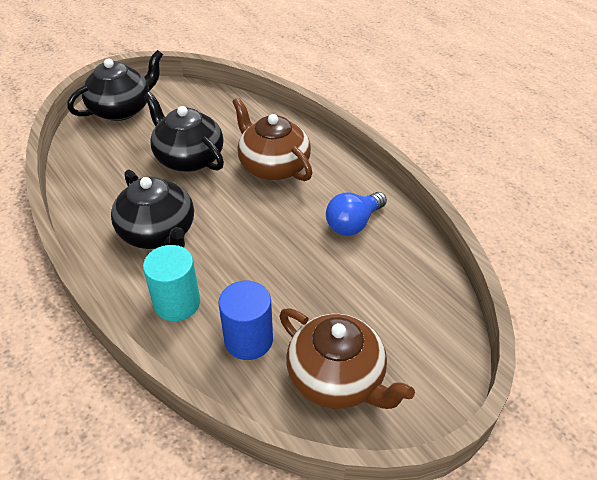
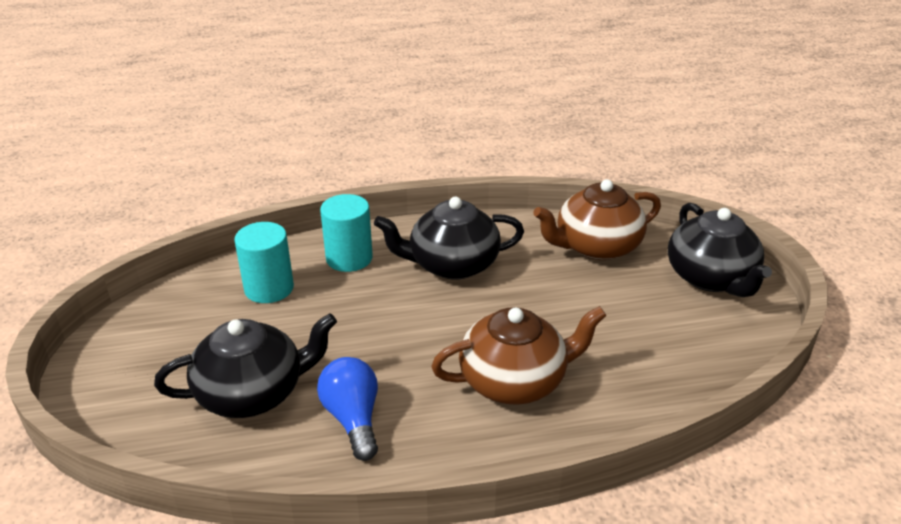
camera: 115 degrees right, 10 degrees down
(188, 158) = (573, 311): black teapot -> black teapot (252, 393)
(248, 340) = (269, 288): blue cylinder -> turquoise cylinder
(337, 378) = (176, 328): brown teapot -> brown teapot (596, 246)

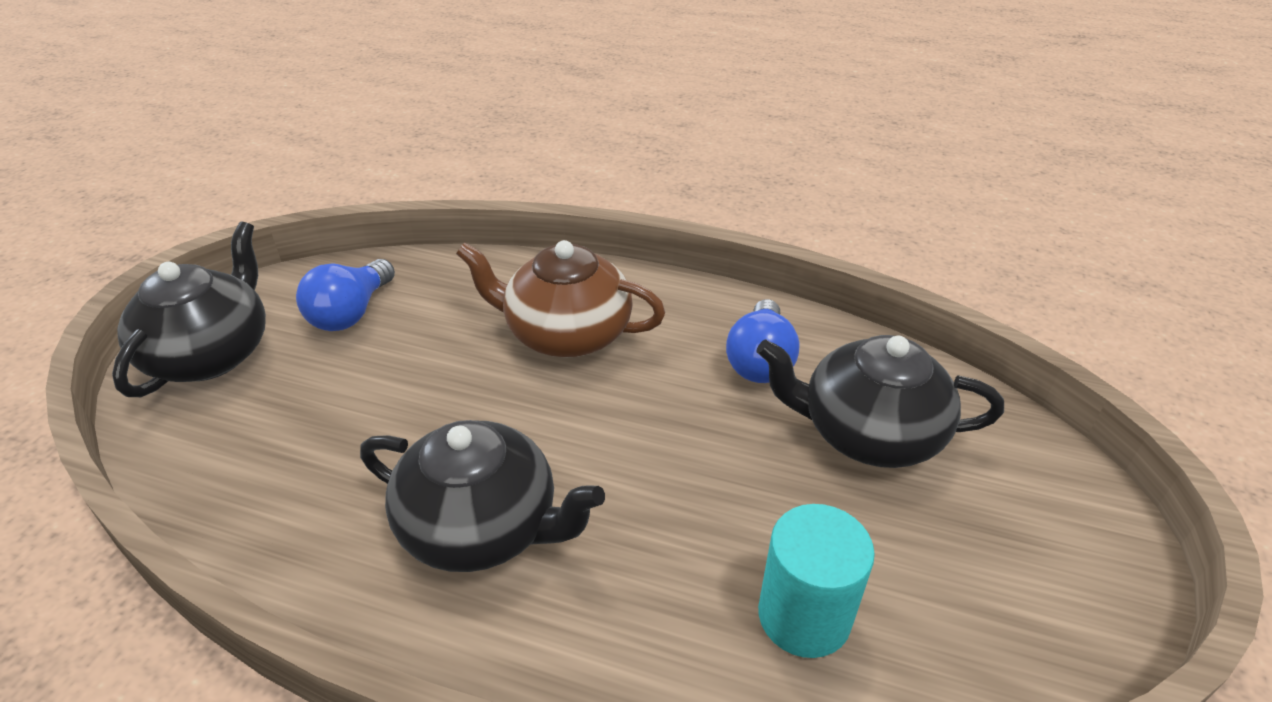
camera: 150 degrees left, 5 degrees up
(349, 258) = (633, 627): turquoise cylinder -> none
(596, 246) = (254, 462): brown teapot -> none
(677, 333) = (351, 313): none -> blue light bulb

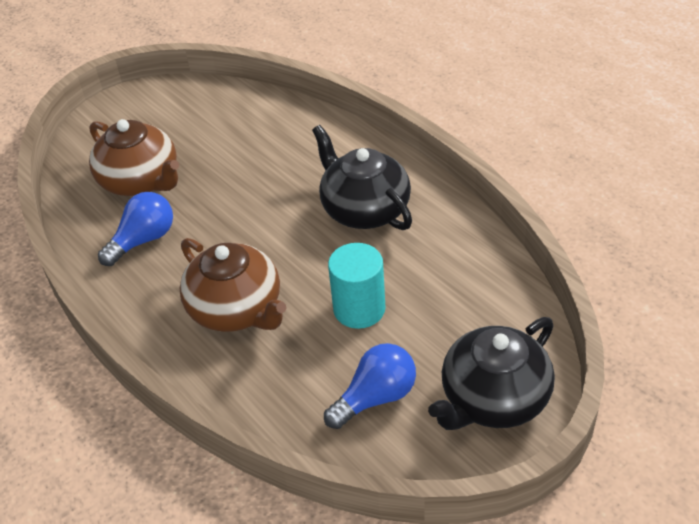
camera: 145 degrees left, 5 degrees up
(804, 616) = (256, 129): turquoise cylinder -> turquoise cylinder (359, 309)
(868, 433) = (141, 181): black teapot -> brown teapot

